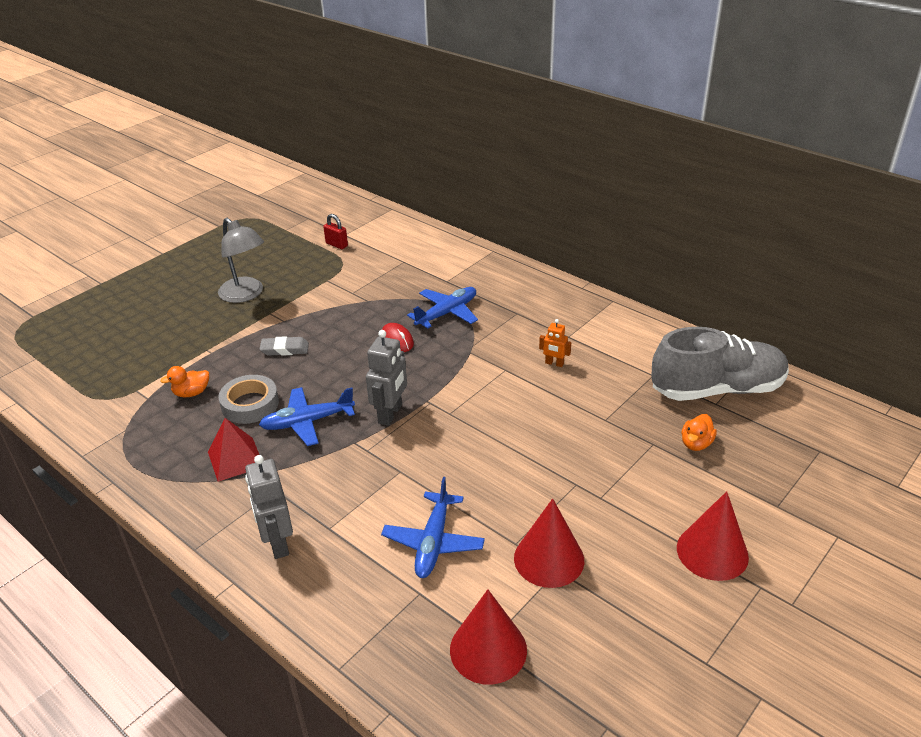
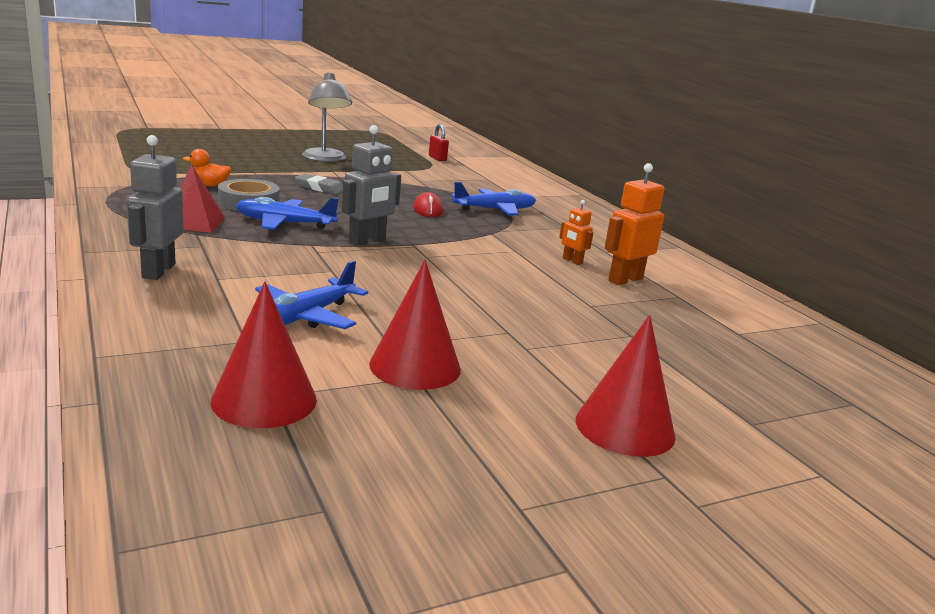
camera: 20 degrees right, 15 degrees down
(605, 371) = (625, 279): none -> orange robot
(696, 444) = (685, 350): orange duck -> none
(717, 389) = (749, 325): grey shoe -> none

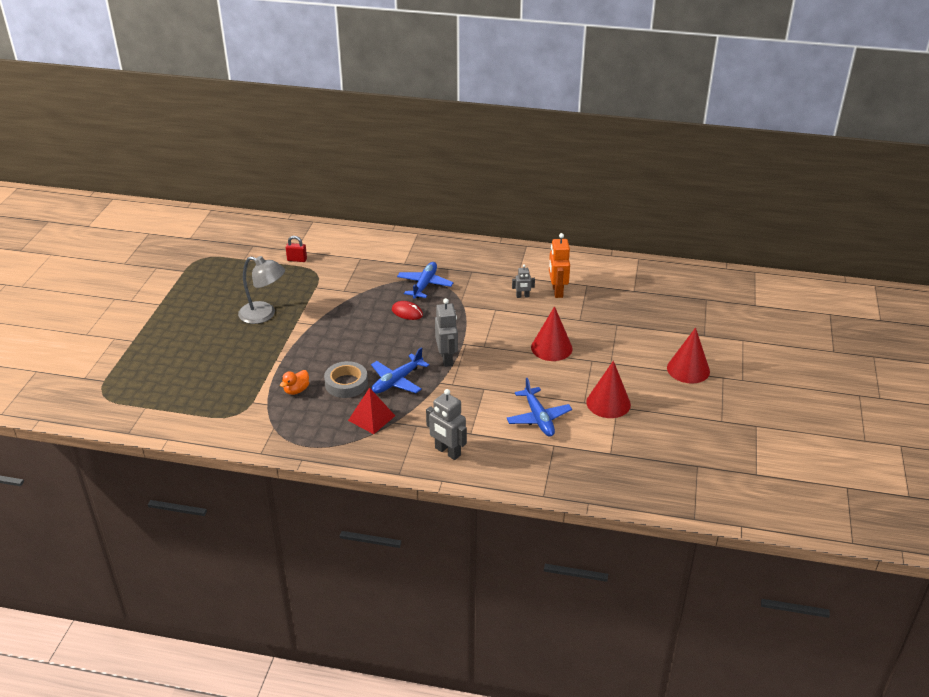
camera: 50 degrees left, 15 degrees up
(264, 400) = (613, 456): red cone -> red cone (551, 348)
(319, 188) = (334, 342): grey eraser -> none
(572, 261) = (522, 296): orange robot -> grey robot

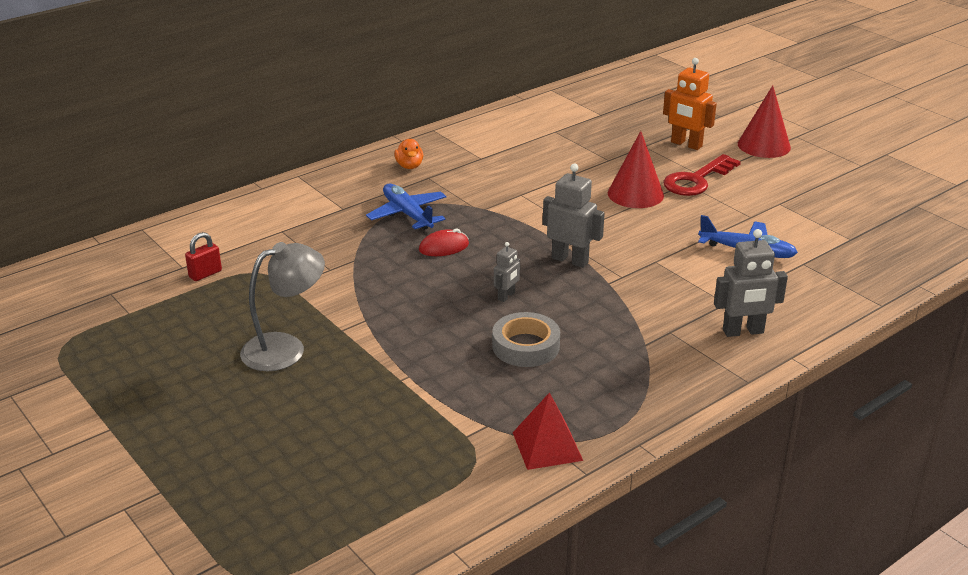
camera: 50 degrees left, 5 degrees down
(296, 390) = (489, 389): orange duck -> orange duck (409, 166)
(371, 418) = (617, 356): red pyramid -> red pyramid (547, 446)
(397, 381) = (568, 309): blue plane -> none
(522, 296) = (521, 170): grey robot -> grey robot (506, 296)
(557, 291) = (541, 149): orange robot -> orange robot (686, 144)
(601, 362) = (696, 180): none -> red key
(608, 403) = (768, 205): red cone -> none

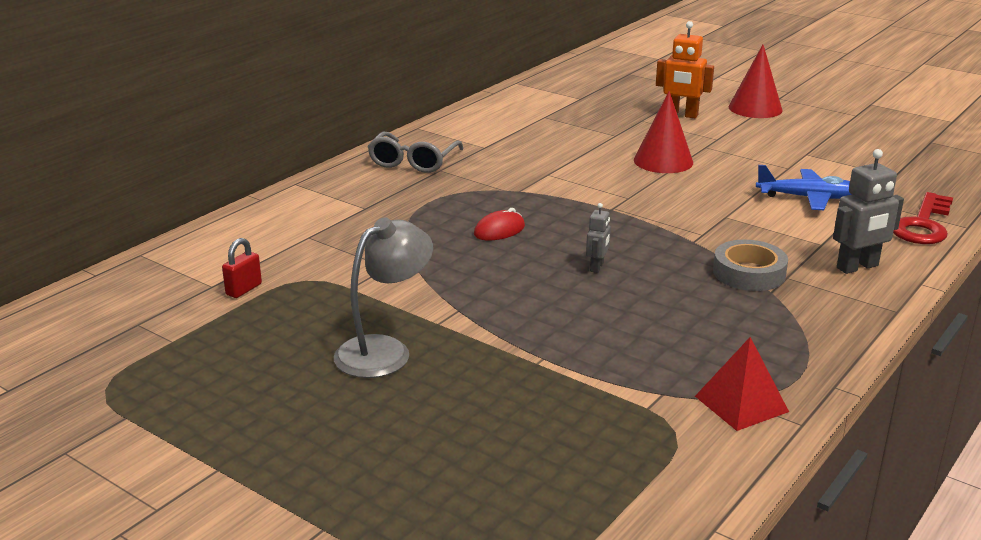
camera: 15 degrees left, 5 degrees down
(407, 214) = (440, 205): blue plane -> none
(409, 166) = (413, 162): orange duck -> grey glasses
(526, 346) = (650, 311): grey tape -> grey tape (749, 273)
(570, 260) = (639, 226): grey robot -> none
(696, 180) = (713, 143): red key -> red key (923, 225)

